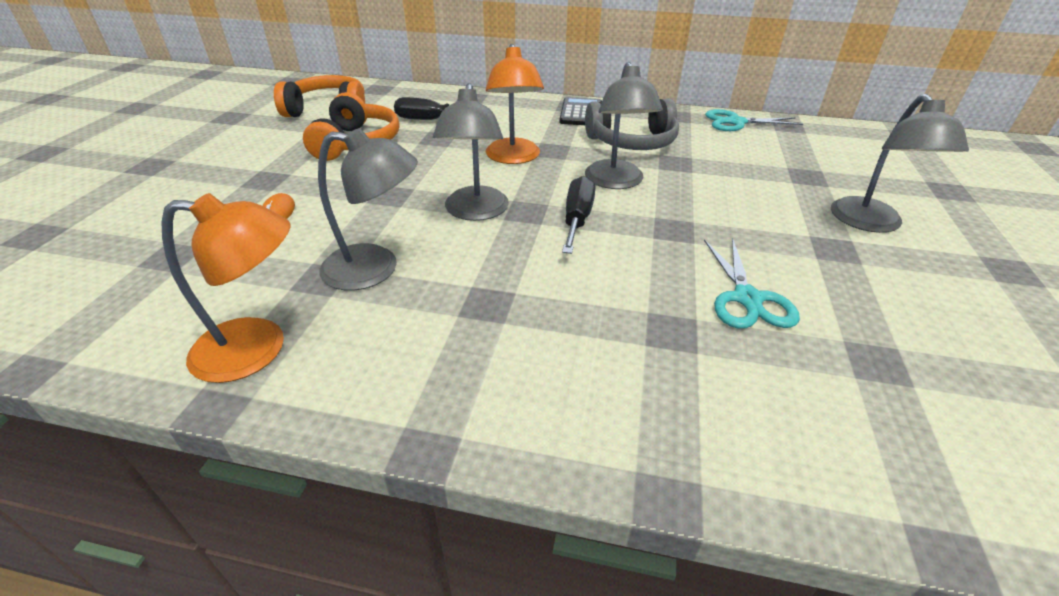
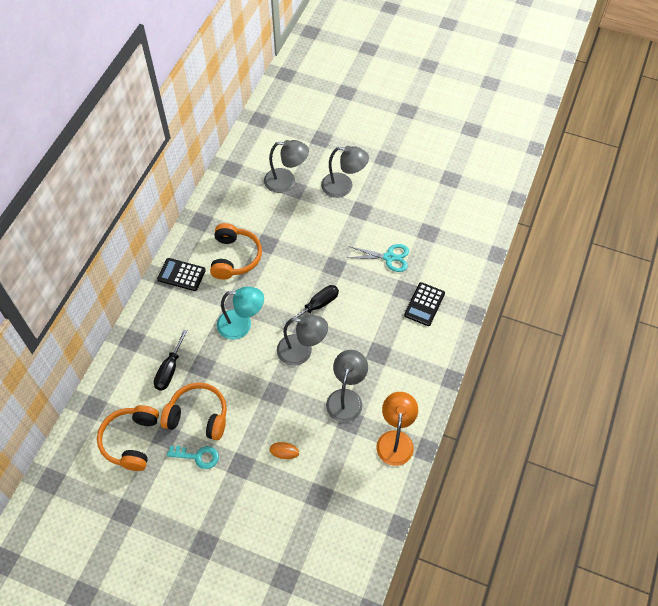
camera: 80 degrees left, 20 degrees up
(292, 149) = (198, 456): none -> turquoise key
(513, 158) = (241, 325): orange lamp -> turquoise lamp
(577, 219) = (317, 305): black screwdriver -> black screwdriver turned 120 degrees clockwise
(616, 182) = (283, 279): grey lamp -> grey lamp (286, 181)
(632, 142) = (235, 257): grey headphones -> orange headphones
(648, 371) = (424, 304): none -> black calculator
(736, 122) = (219, 193): turquoise scissors -> none

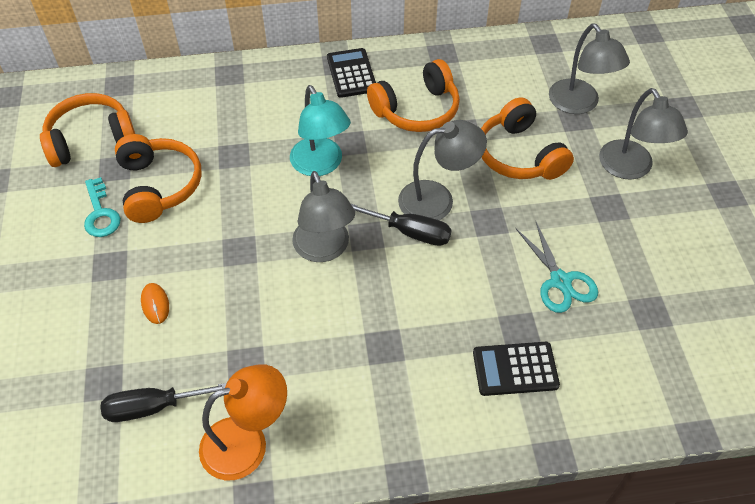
camera: 60 degrees right, 5 degrees down
(169, 369) = (209, 127): black screwdriver -> black screwdriver (152, 407)
(301, 228) = (519, 155): none -> orange headphones
(346, 398) = (282, 340): grey lamp -> grey lamp (437, 199)

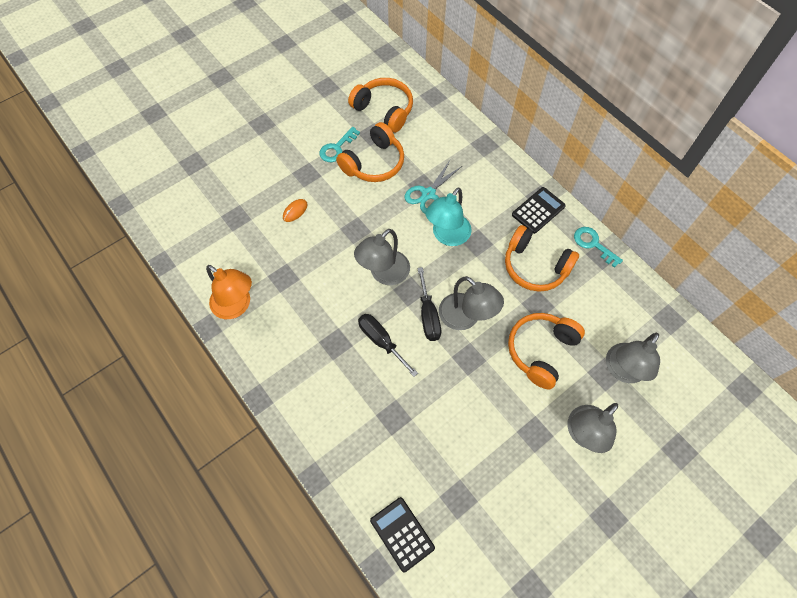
camera: 60 degrees right, 10 degrees up
(152, 407) = (233, 249): black screwdriver -> black screwdriver (381, 341)
(425, 53) = (593, 244): none -> turquoise key
(515, 369) = (362, 428): black calculator -> black calculator (402, 534)
(560, 281) = (447, 427): turquoise scissors -> turquoise scissors (428, 194)

